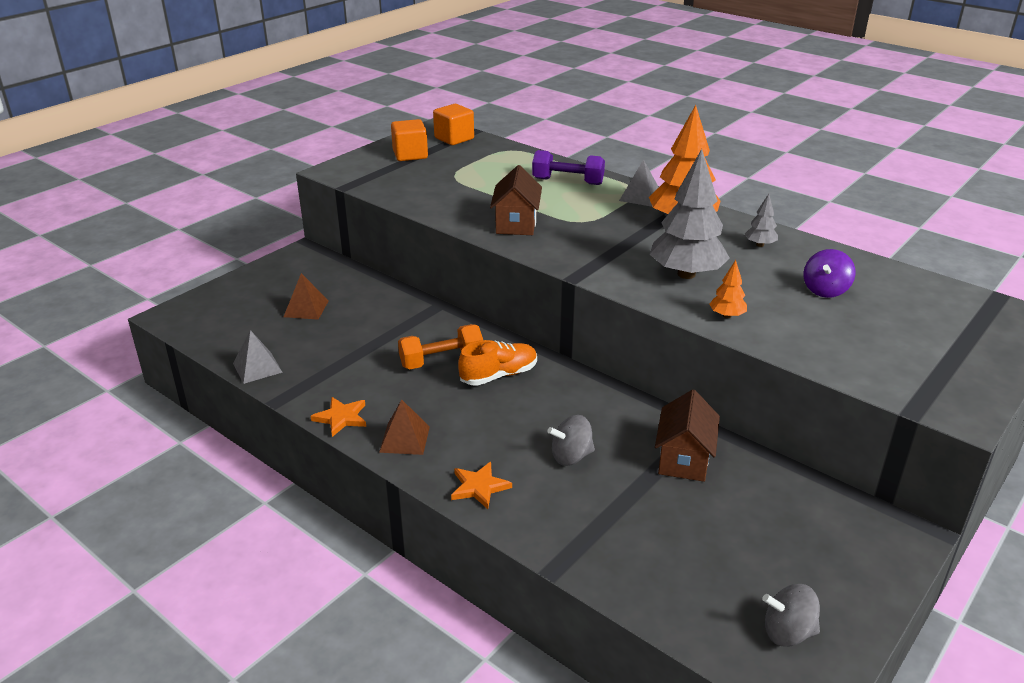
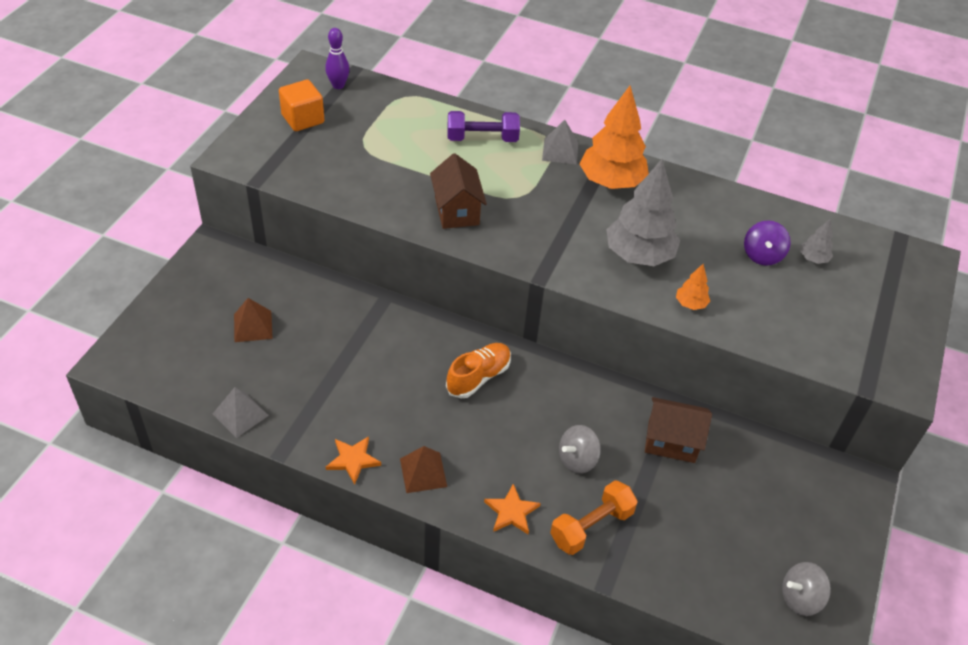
camera: 20 degrees left, 15 degrees up
(441, 361) = (418, 370): orange dumbbell -> orange dumbbell (591, 526)
(454, 138) = (338, 85): orange cube -> purple bowling pin
(683, 459) = (671, 442): brown house -> brown house turned 75 degrees counterclockwise
(760, 245) = (690, 204): grey tree -> grey tree (813, 259)

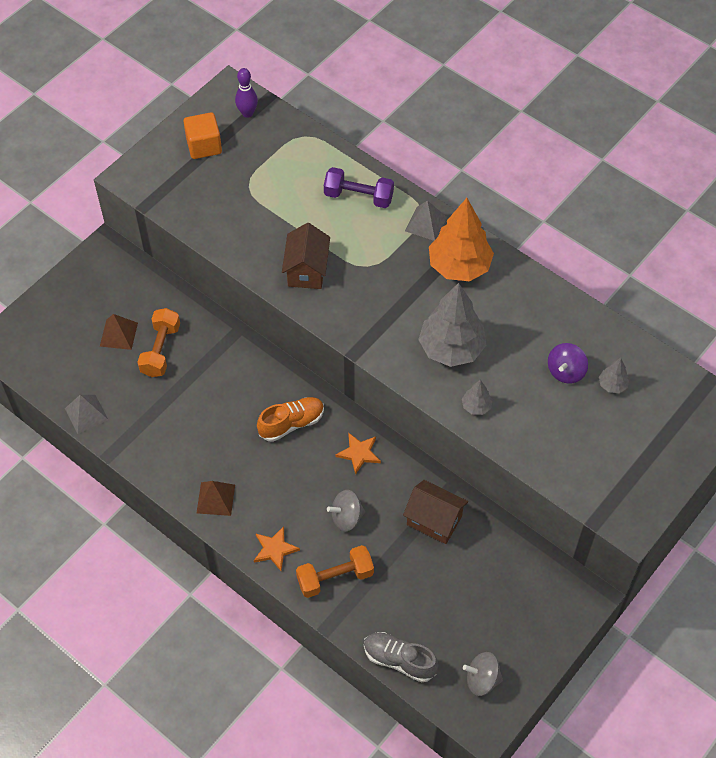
camera: 20 degrees right, 10 degrees up
(306, 333) = (160, 350): none -> orange dumbbell
(353, 460) = (163, 475): orange star -> orange star (359, 453)
(690, 304) = (476, 406): orange tree -> grey tree
(701, 600) = (399, 660): none -> grey shoe

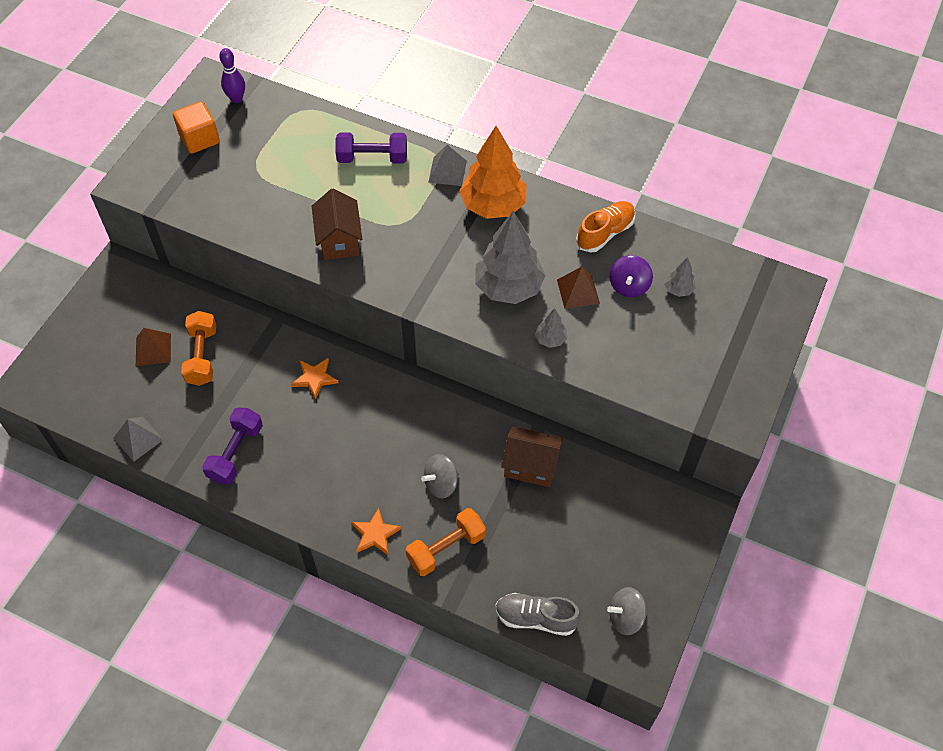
camera: 15 degrees left, 0 degrees up
(169, 446) = (235, 453): none -> purple dumbbell
(216, 498) = (299, 495): brown pyramid -> brown pyramid (578, 291)
(291, 423) = (358, 401): orange shoe -> orange shoe (605, 233)
(359, 453) = (436, 416): orange star -> orange star (315, 378)

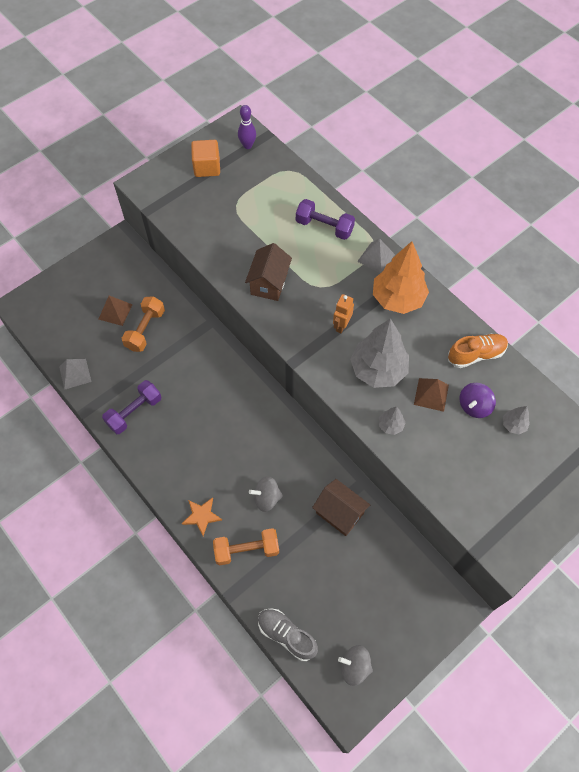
camera: 25 degrees right, 5 degrees up
(315, 378) = (215, 378): orange star -> none
(445, 256) = (341, 325): none -> orange robot

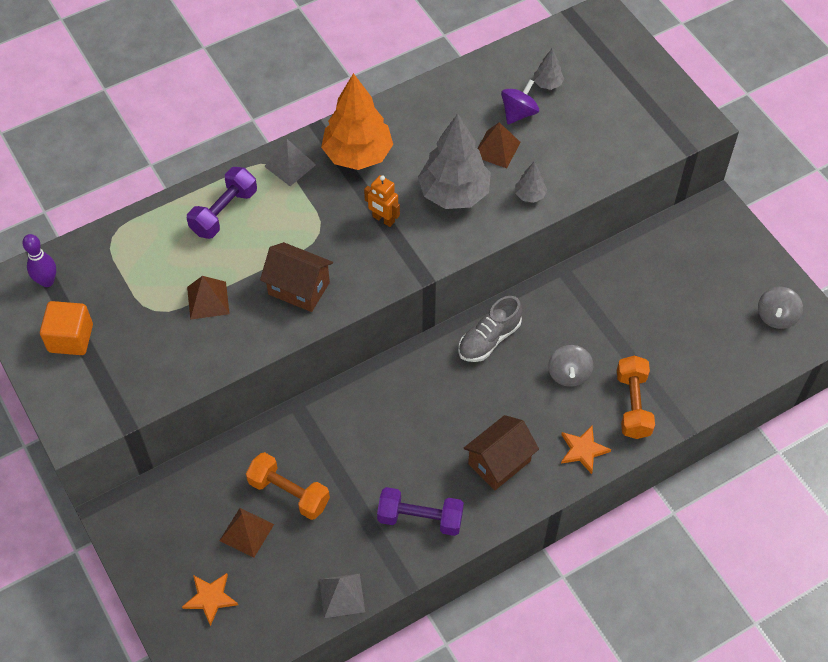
camera: 80 degrees left, 5 degrees down
(69, 301) = (210, 598): none -> orange star
(134, 412) = (420, 518): purple dumbbell -> purple dumbbell turned 45 degrees counterclockwise
(249, 233) = (208, 300): none -> brown pyramid
(286, 635) = (738, 377): grey shoe -> grey shoe (489, 339)
(339, 513) = (598, 300): brown house -> brown house (499, 462)
(474, 406) = (518, 113): purple spinning top -> purple spinning top turned 105 degrees counterclockwise
(476, 354) = (452, 96): orange shoe -> none

